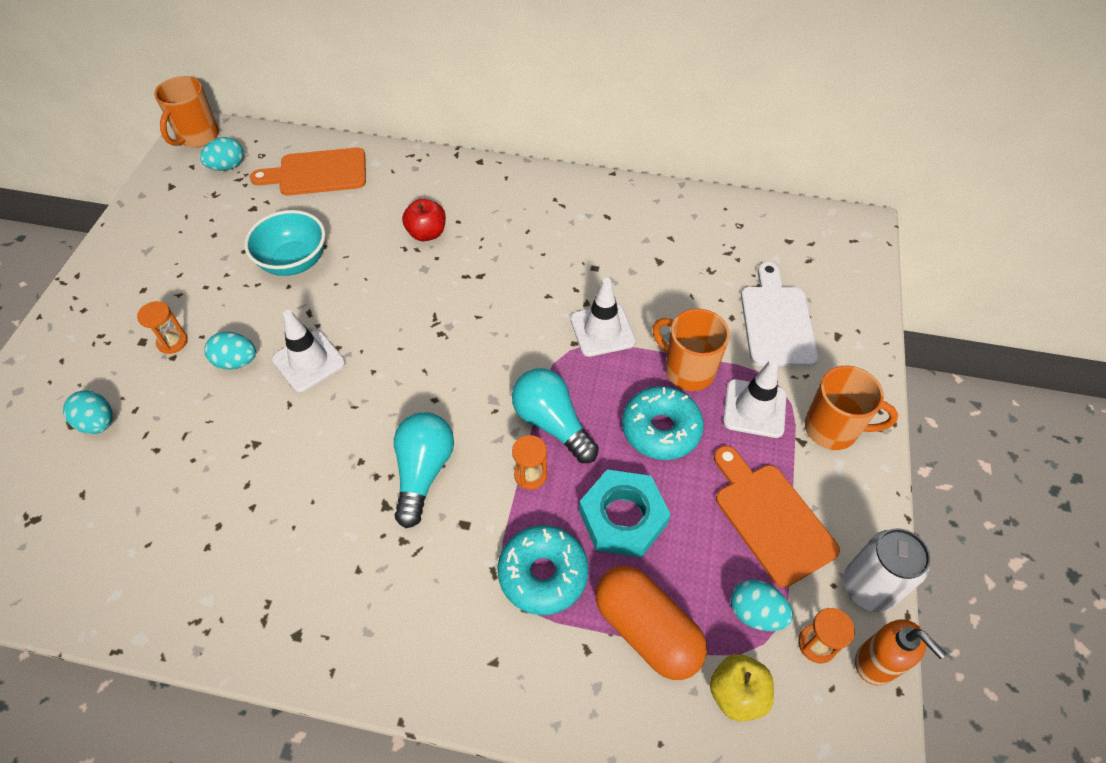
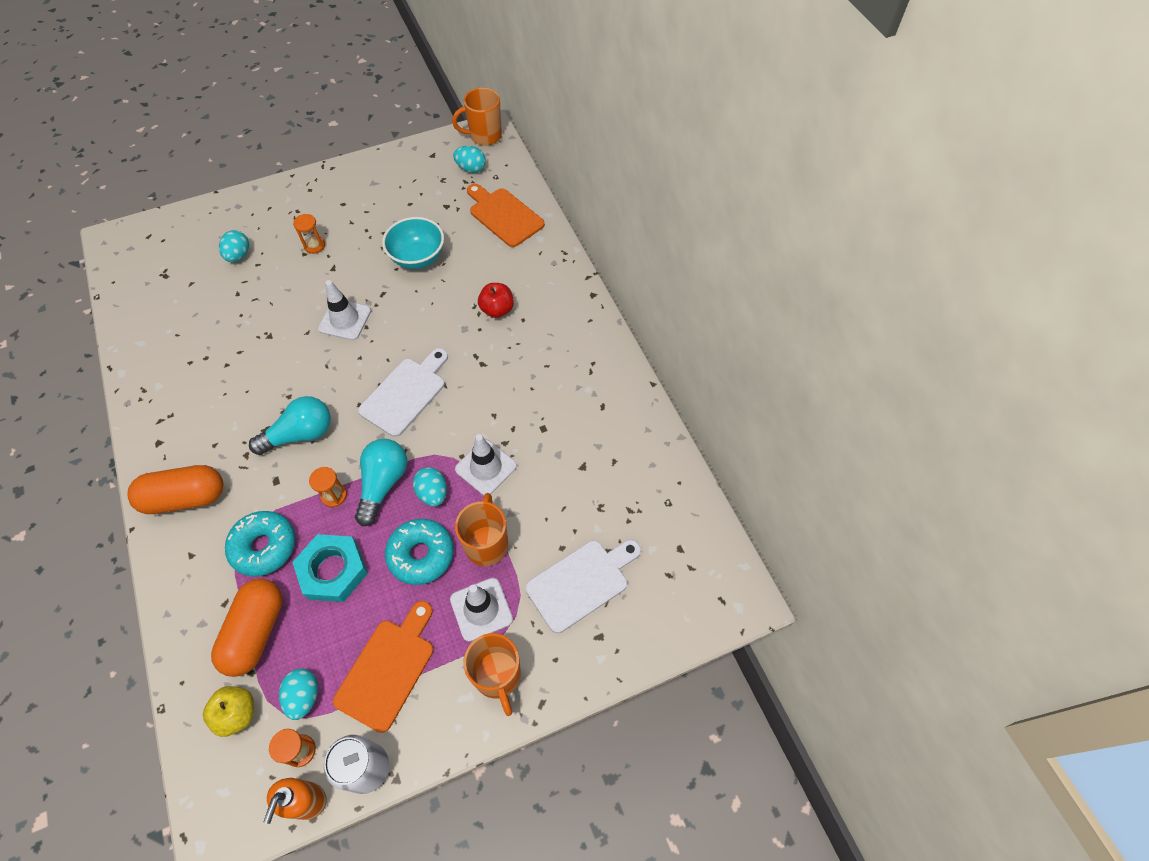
camera: 55 degrees right, 5 degrees up
(236, 361) = (321, 285): turquoise egg -> turquoise egg (433, 493)
(407, 635) = (185, 498): none -> orange capsule
(458, 353) = (405, 394): none -> white cutting board

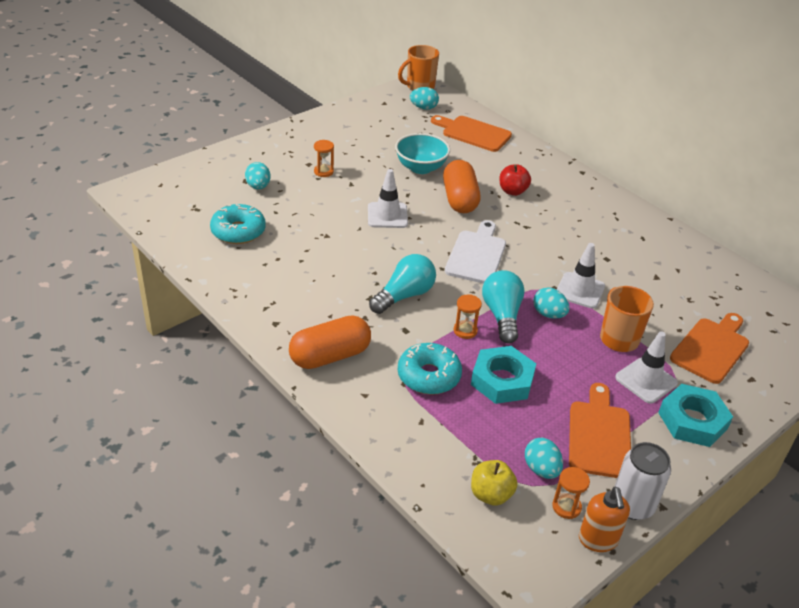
camera: 20 degrees left, 20 degrees down
(256, 632) = (465, 435): orange capsule -> orange capsule (460, 199)
(421, 555) = (569, 355): turquoise donut -> turquoise donut (238, 231)
(498, 676) = (692, 420): orange mug -> turquoise nut
(581, 582) = (711, 348): white cutting board -> orange cutting board

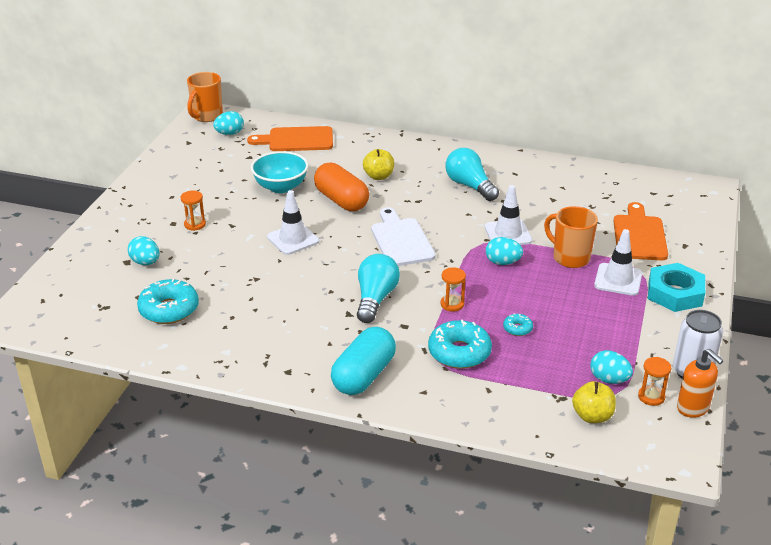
camera: 30 degrees left, 5 degrees down
(330, 356) = (364, 375): orange capsule -> turquoise capsule
(502, 315) = (468, 279): turquoise light bulb -> turquoise light bulb (469, 186)
(502, 380) = (517, 328): turquoise nut -> turquoise donut
(512, 191) = (378, 176): red apple -> yellow apple
(599, 435) = (624, 335): orange cutting board -> none

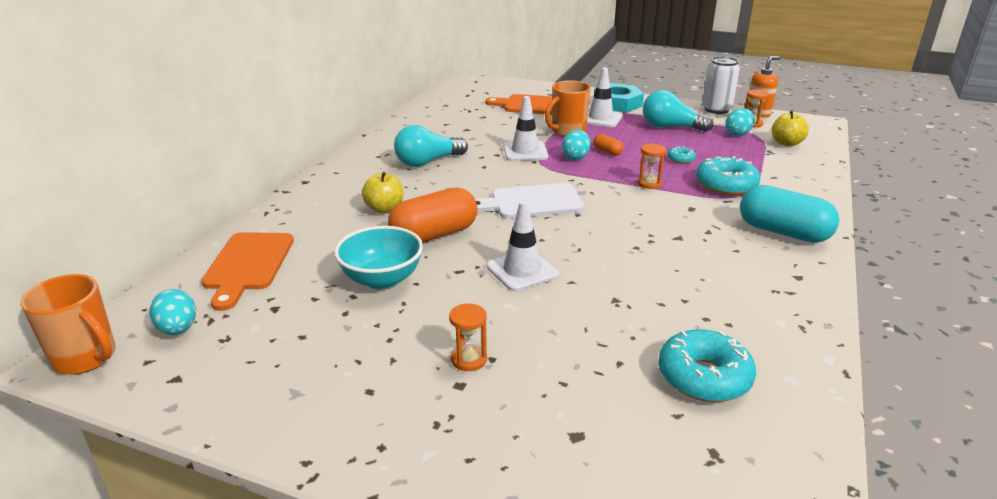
camera: 85 degrees left, 5 degrees down
(145, 262) = (579, 411): turquoise egg -> none
(375, 299) = (647, 221): turquoise light bulb -> turquoise light bulb (670, 127)
(522, 282) = (607, 152): none -> orange capsule

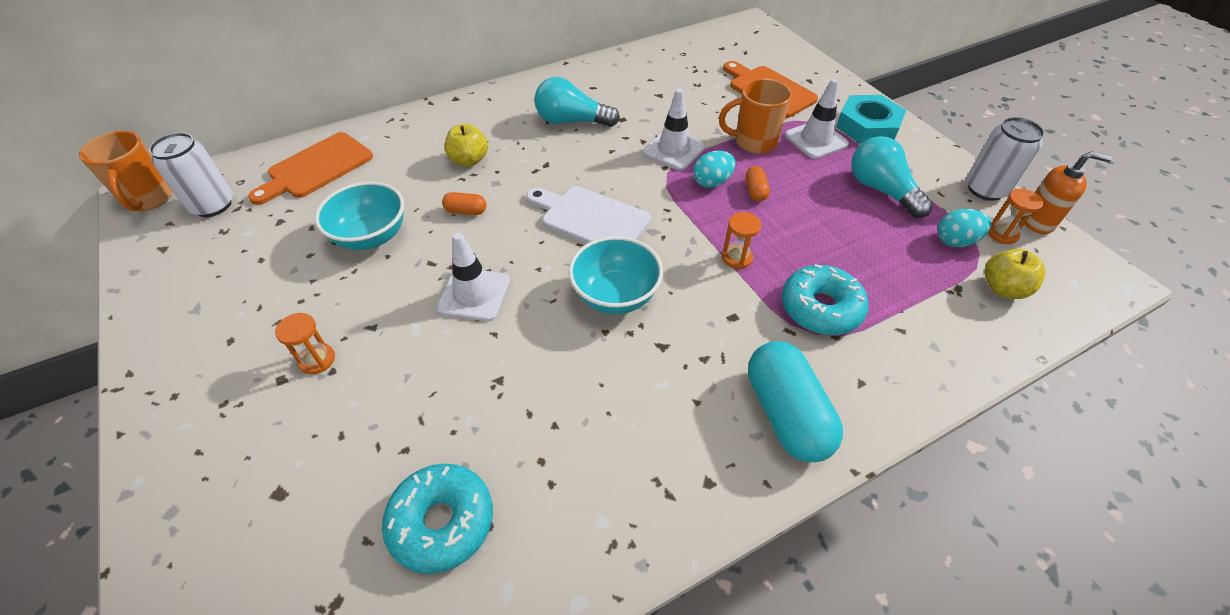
camera: 40 degrees right, 20 degrees up
(178, 329) = (213, 205): turquoise egg -> white can
(434, 235) = (466, 211): orange capsule -> orange capsule, size x0.45
(613, 229) = (615, 296): none -> turquoise bowl
(680, 159) = (823, 243): turquoise donut -> none

